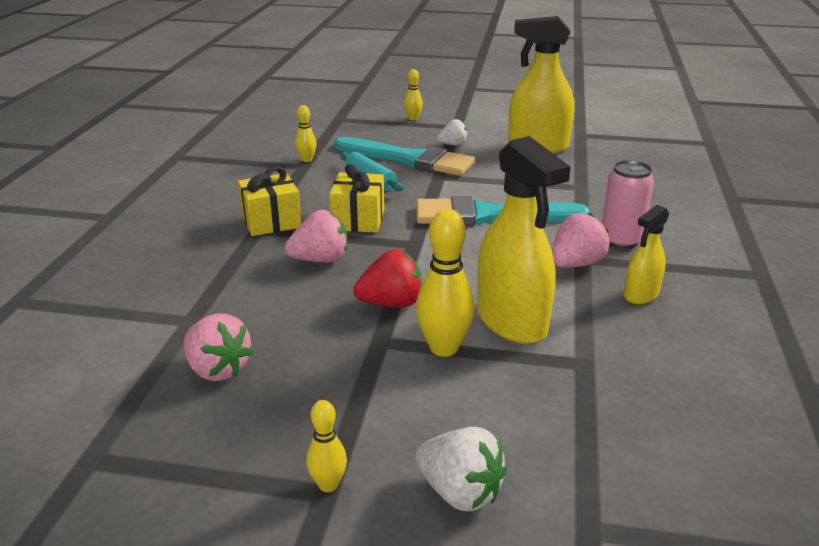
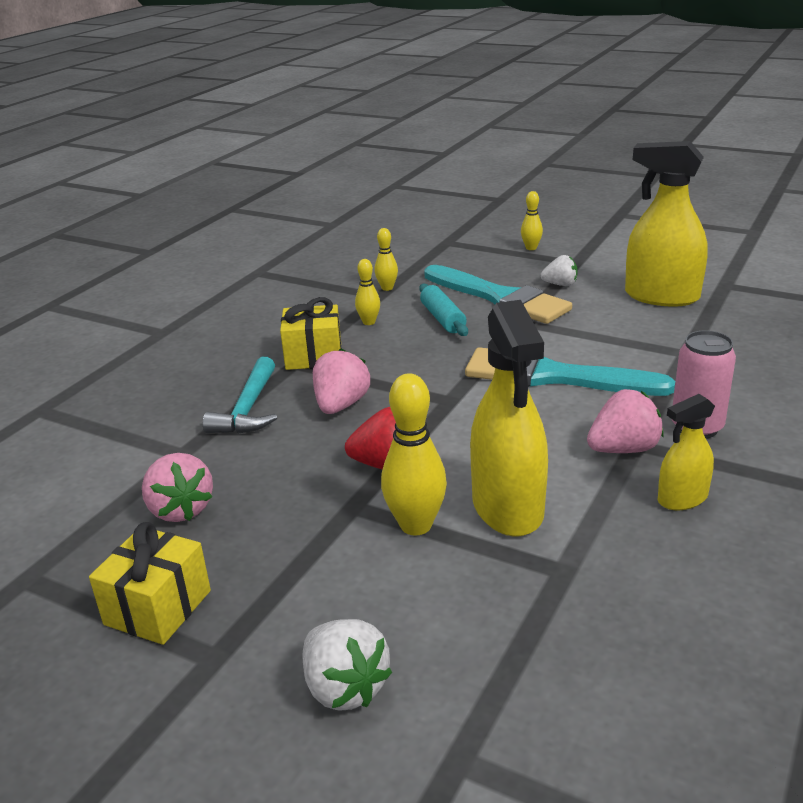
camera: 20 degrees right, 0 degrees up
(234, 274) = (248, 409): none -> turquoise hammer
(320, 260) = (341, 405): pink strawberry -> pink strawberry turned 75 degrees counterclockwise
(328, 484) = (220, 650): yellow bowling pin -> yellow bowling pin (369, 322)
(358, 220) = (404, 364): yellow gift -> yellow gift (158, 607)

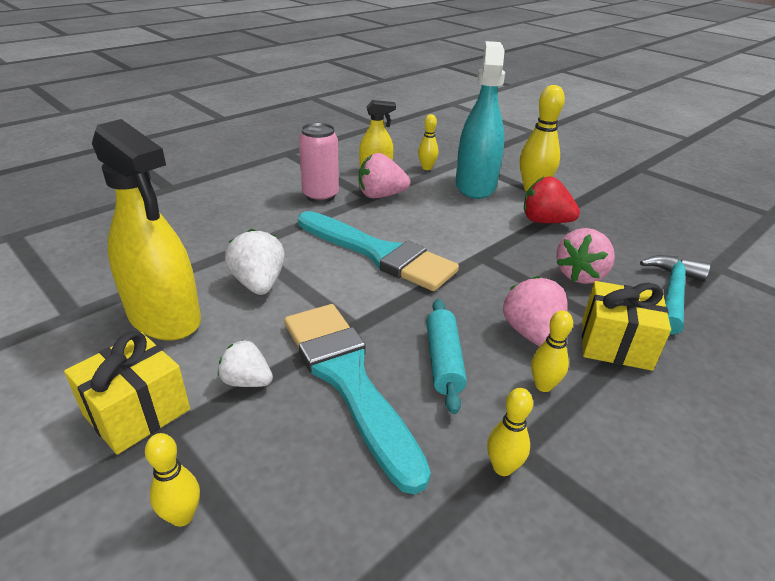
camera: 165 degrees left, 5 degrees up
(158, 607) = (678, 188): yellow gift -> yellow gift (137, 412)
(180, 509) = (692, 228): pink strawberry -> pink strawberry (532, 334)
(345, 687) = (576, 151): white strawberry -> white strawberry (259, 284)
(508, 507) = (475, 186): yellow spray bottle -> turquoise spray bottle
(609, 528) = (426, 168): none -> yellow bowling pin

